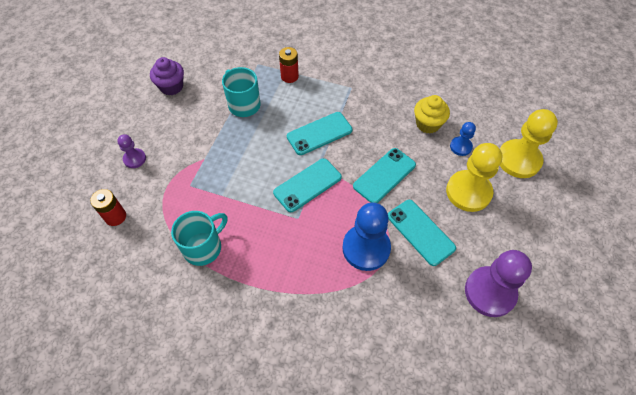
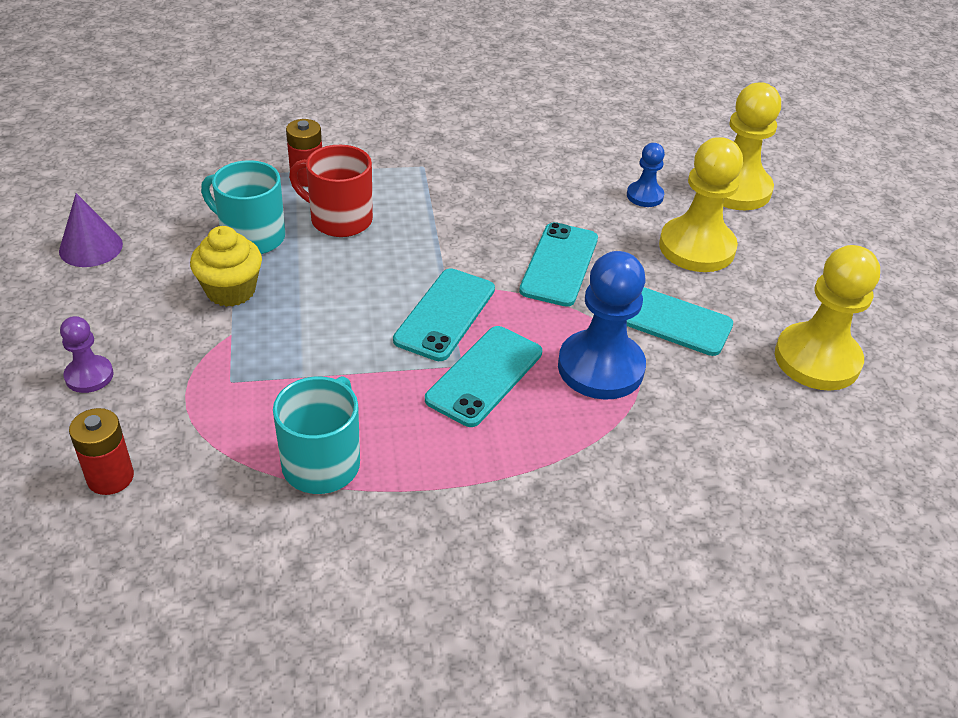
camera: 30 degrees left, 15 degrees down
(171, 87) = (91, 247): purple cupcake -> purple cone
(290, 108) = (339, 219): none -> red mug
(319, 133) = (415, 240): turquoise phone -> turquoise phone (485, 376)
(428, 124) = (576, 181): yellow cupcake -> yellow cupcake (231, 291)
(490, 292) = (817, 359): purple pawn -> yellow pawn

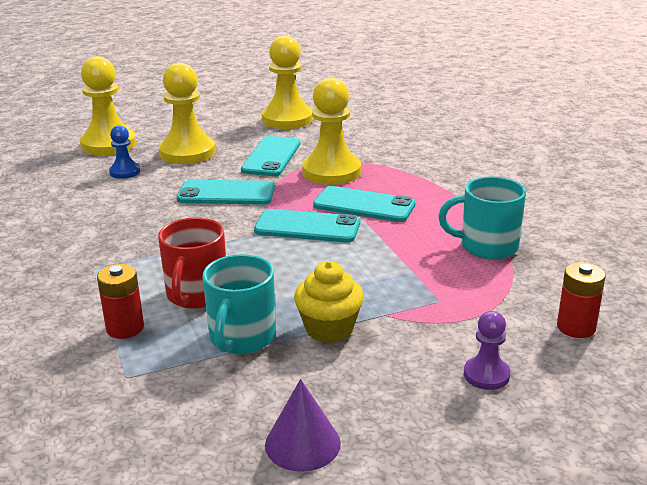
camera: 100 degrees left, 15 degrees down
(600, 367) = (331, 171): blue pawn -> yellow pawn

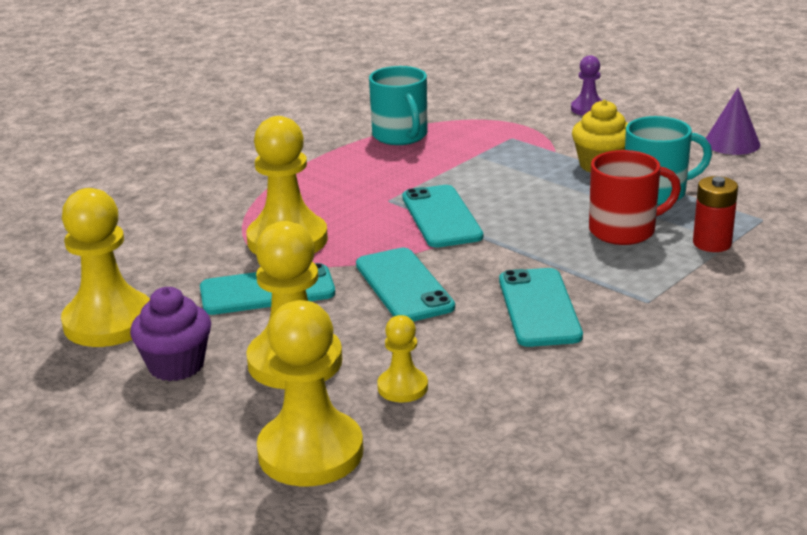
camera: 115 degrees left, 0 degrees up
(125, 172) = (402, 387): blue pawn -> yellow pawn
(223, 128) = (176, 365): none -> purple cupcake
(364, 205) = (363, 202): turquoise phone -> turquoise phone (539, 308)
(576, 327) = (495, 93): red battery -> none

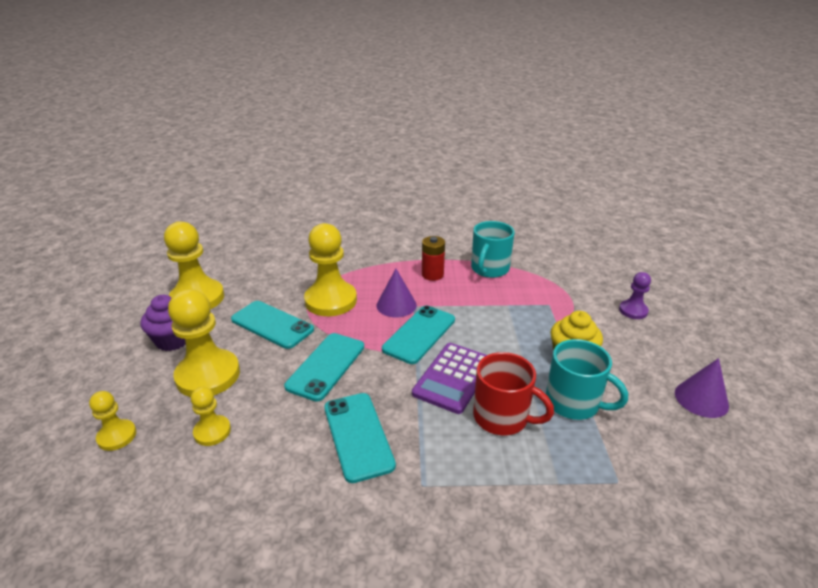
camera: 45 degrees right, 5 degrees up
(310, 452) = (117, 436): yellow pawn -> yellow pawn, size x0.51
(368, 208) = (396, 305): none -> purple cone
(536, 229) = (453, 377): none -> purple calculator
(539, 308) = (358, 436): turquoise phone -> turquoise phone turned 60 degrees counterclockwise
(712, 243) = (543, 473): red battery -> red battery (432, 275)

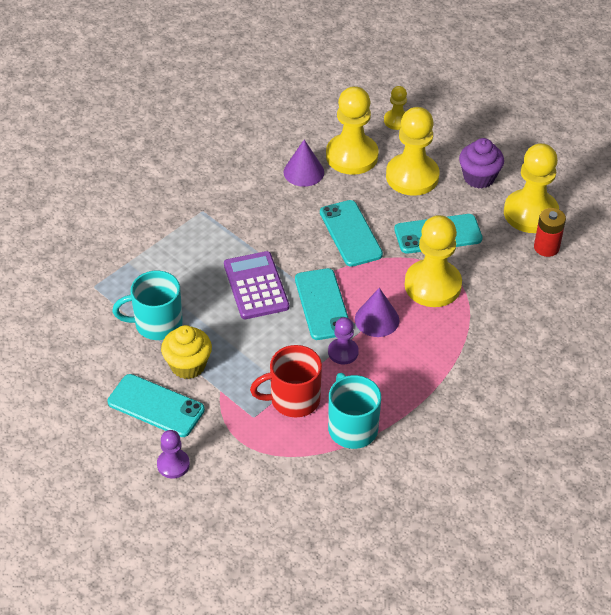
camera: 135 degrees right, 15 degrees up
(212, 431) = (352, 156): yellow pawn -> yellow pawn, size x1.95
(358, 436) = (269, 209): turquoise phone -> turquoise phone (156, 406)
(432, 275) = (393, 379): red battery -> red battery (546, 247)
(444, 302) = (343, 352): none -> purple pawn
(502, 417) = (195, 280): red mug -> red mug (293, 399)
(701, 399) = (68, 391): purple cone -> purple cone (303, 172)

